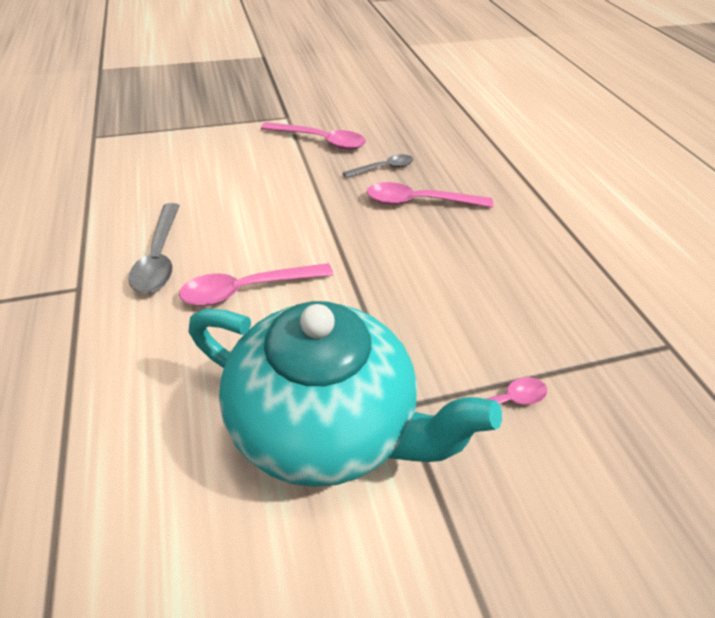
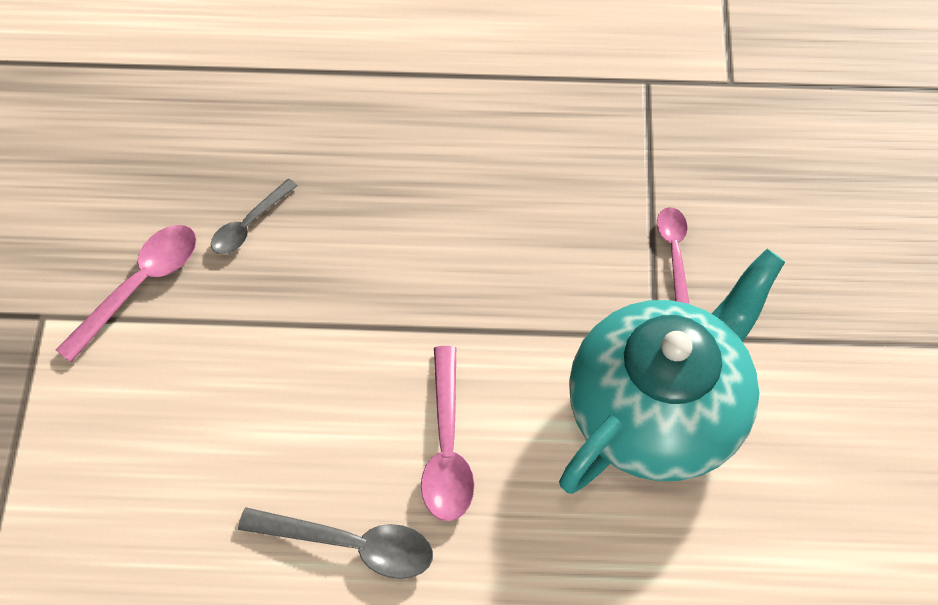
camera: 70 degrees left, 15 degrees up
(384, 168) = (249, 225): grey spoon -> grey spoon turned 135 degrees counterclockwise
(419, 202) = (342, 210): pink spoon -> none

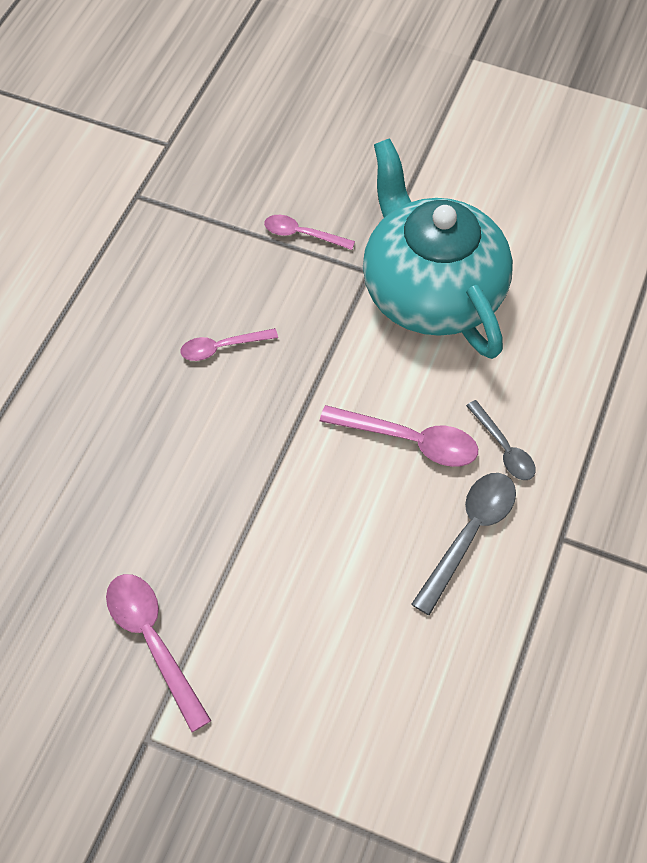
camera: 70 degrees left, 0 degrees up
(249, 225) = (131, 531): grey spoon -> grey spoon (504, 448)
(490, 227) = (222, 347): none -> pink spoon

